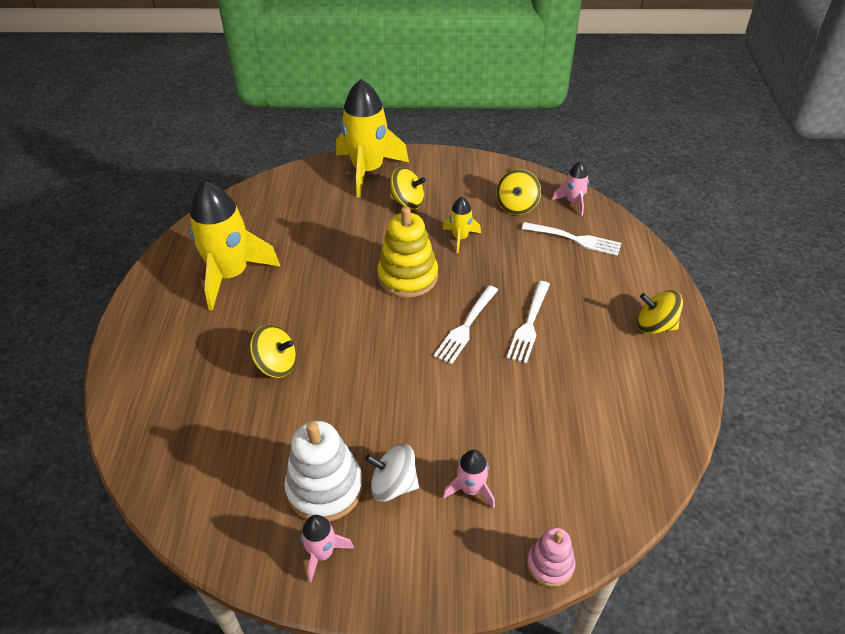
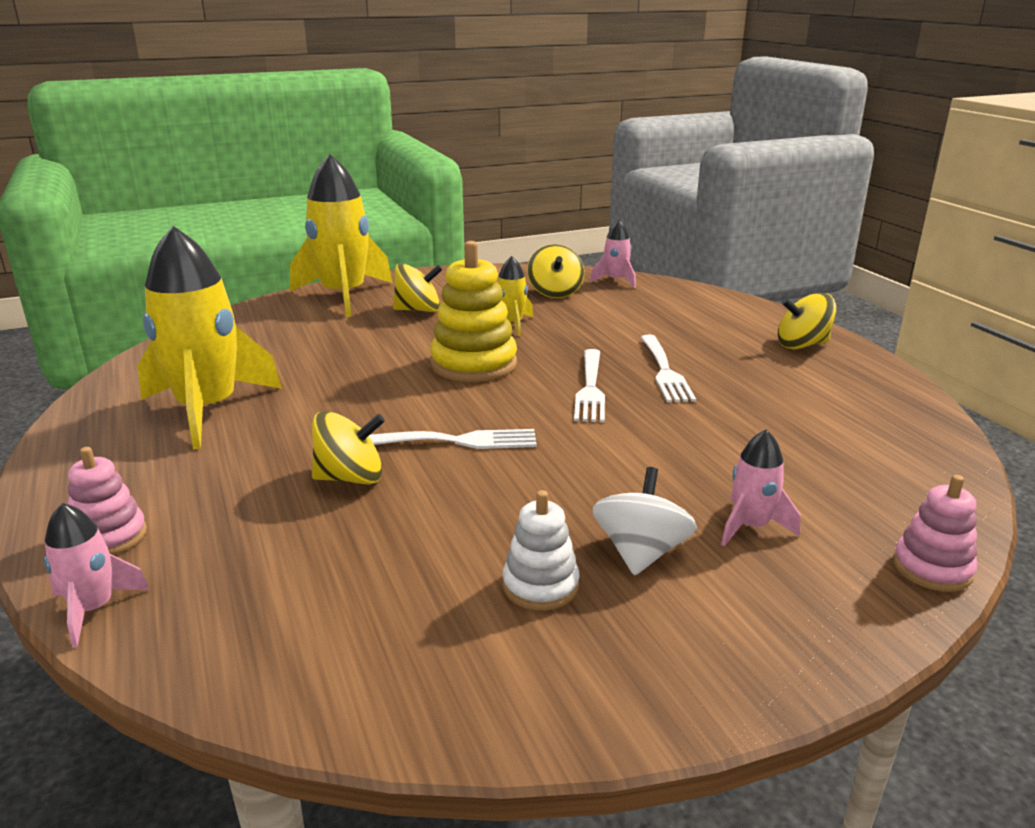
camera: 25 degrees left, 20 degrees down
(141, 369) = (109, 537): none -> pink stacking toy
(322, 553) = (606, 664): pink rocket -> pink rocket (93, 609)
(325, 488) = (540, 586): white stacking toy -> white stacking toy, size x0.57
(393, 485) = (641, 552): white spinning top -> white spinning top turned 120 degrees clockwise
(574, 239) = (645, 304): white fork -> white fork (455, 441)

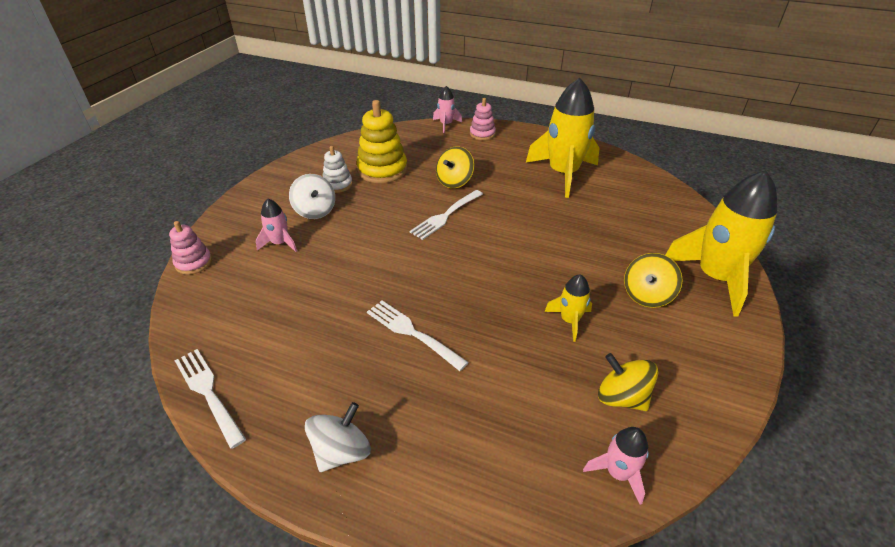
camera: 135 degrees right, 15 degrees up
(474, 364) = (521, 266): yellow stacking toy -> yellow stacking toy (382, 170)
(590, 388) = (436, 286): white fork -> white fork (209, 393)
(802, 345) = (341, 451): yellow spinning top -> white spinning top

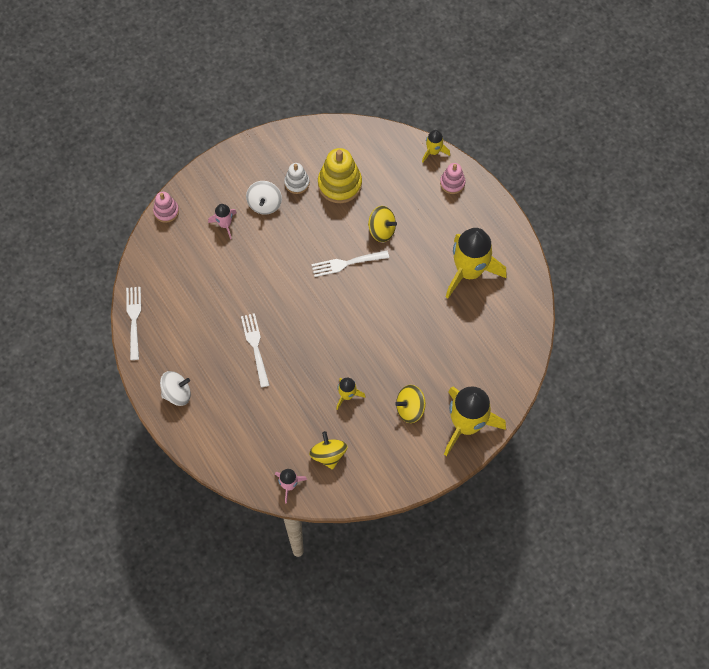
camera: 35 degrees right, 25 degrees up
(446, 124) = (433, 151): pink rocket -> yellow rocket
(454, 181) = (381, 230): yellow spinning top -> yellow spinning top turned 135 degrees counterclockwise

